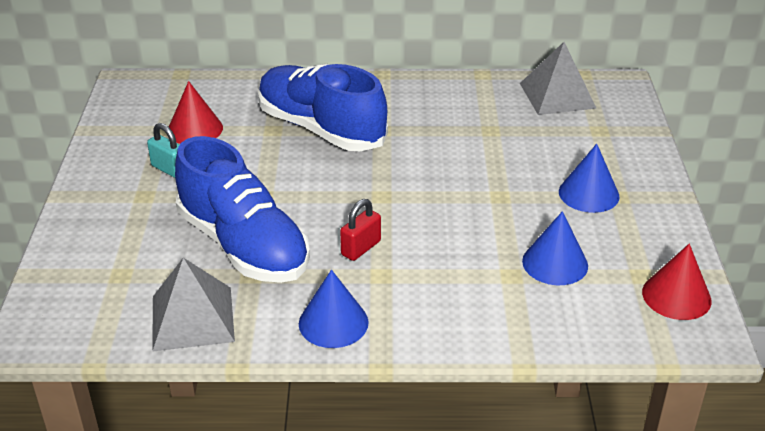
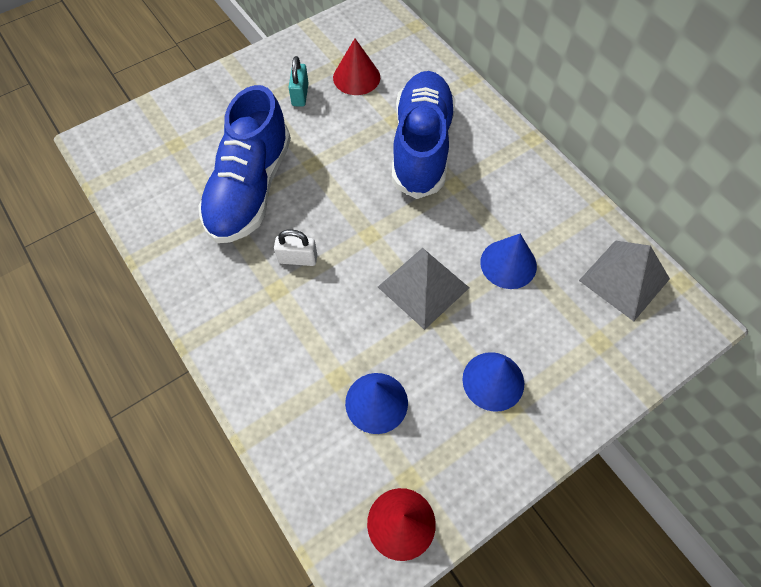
camera: 55 degrees right, 25 degrees up
(192, 318) = (159, 209): grey pyramid -> grey pyramid (423, 287)
(333, 322) = (205, 291): blue cone -> blue cone (508, 264)
(361, 248) = (297, 259): red padlock -> white padlock

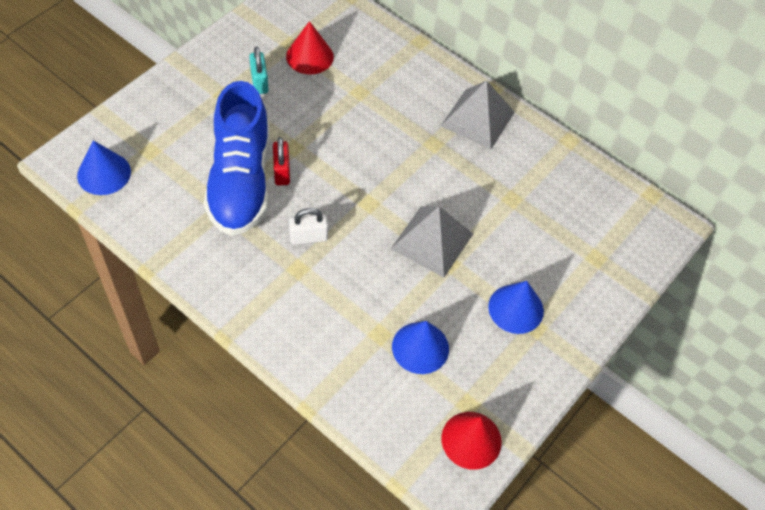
camera: 20 degrees left, 5 degrees down
(293, 186) = (282, 172): none -> red padlock
(421, 146) = (392, 113): blue shoe -> none
(508, 264) = (501, 206): blue cone -> blue cone (104, 173)
(624, 279) = (604, 201): grey pyramid -> grey pyramid (478, 118)

